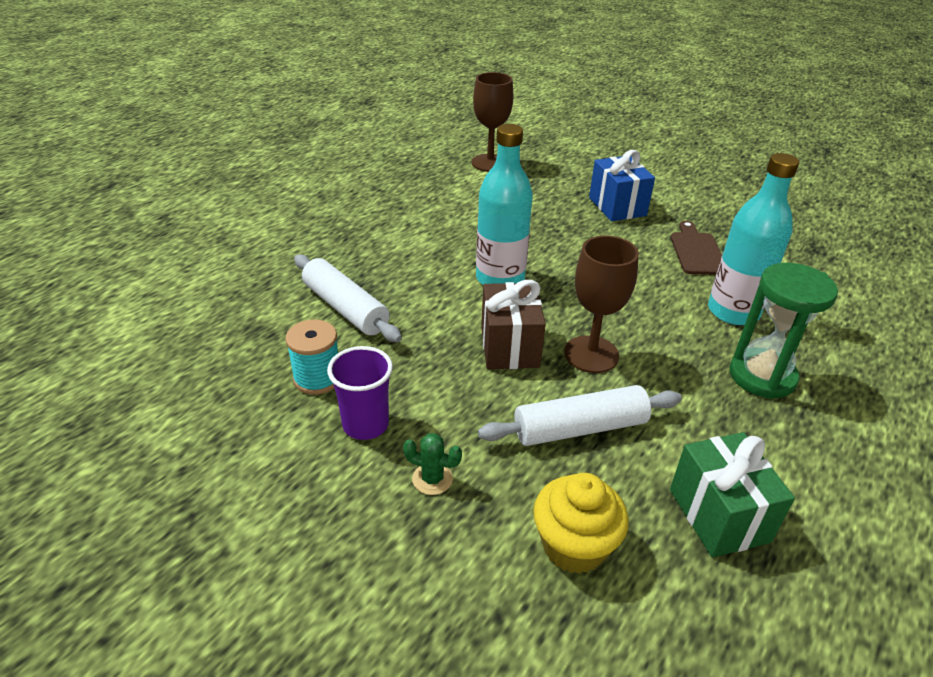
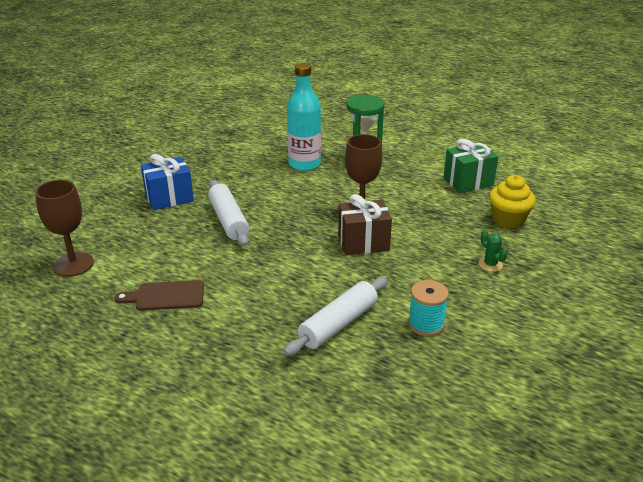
camera: 95 degrees left, 5 degrees down
(365, 425) = (461, 295): purple cup -> none
(432, 479) = (490, 264): green cactus -> green cactus turned 45 degrees counterclockwise
(500, 278) = (282, 250): turquoise bottle -> none
(580, 428) = (428, 217): white rolling pin -> white rolling pin (228, 220)
(697, 251) = (235, 170): brown cutting board -> brown cutting board (166, 296)

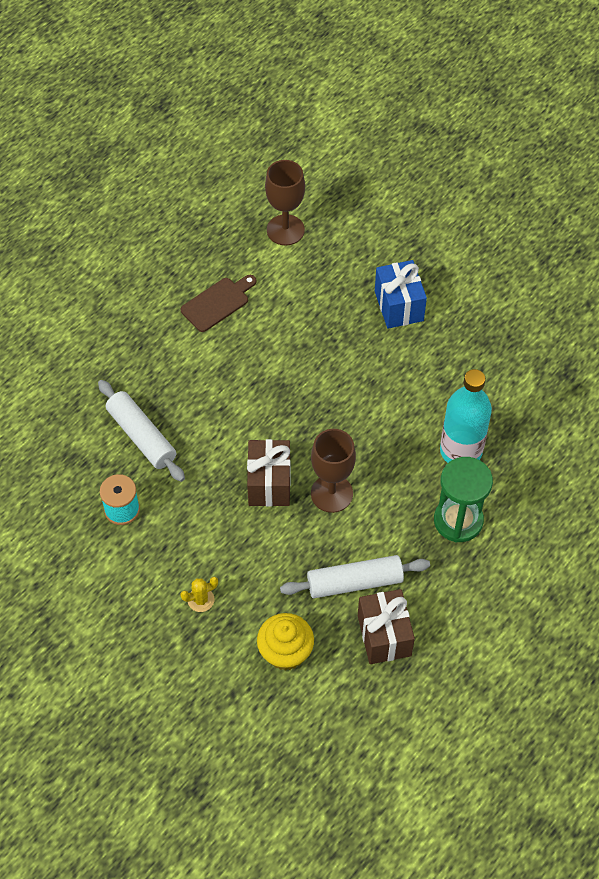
camera: 100 degrees right, 25 degrees up
(166, 296) = (217, 303): brown cutting board -> brown cutting board turned 45 degrees clockwise
(228, 220) = (340, 360): white rolling pin -> white rolling pin (355, 582)
(468, 182) = (384, 635): green gift -> brown gift
(490, 264) = (201, 600): green cactus -> yellow cactus

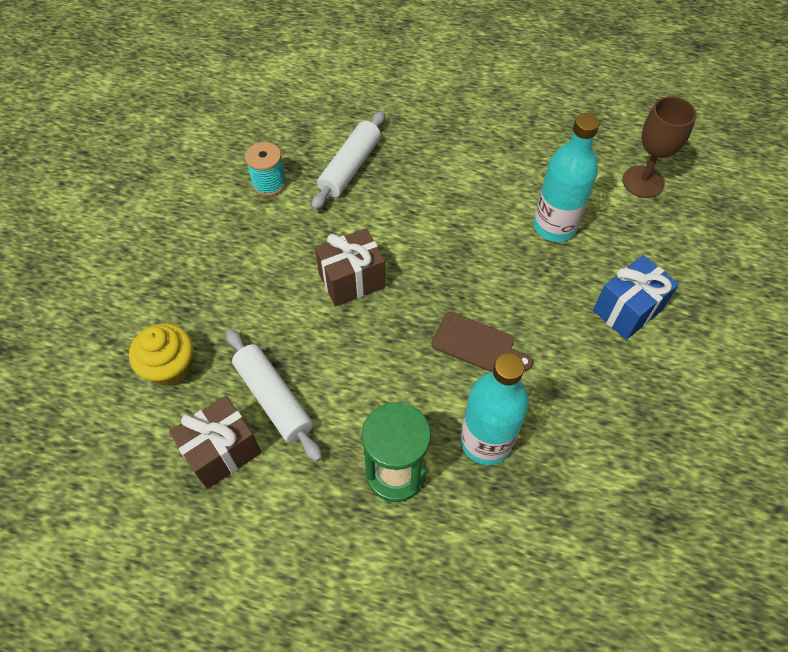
camera: 65 degrees right, 0 degrees up
(201, 600) = (201, 276): yellow cactus -> none
(217, 303) = (524, 164): brown cutting board -> brown cutting board (477, 344)
(295, 313) = (554, 226): none -> turquoise bottle
(331, 493) = (367, 337): brown goblet -> none

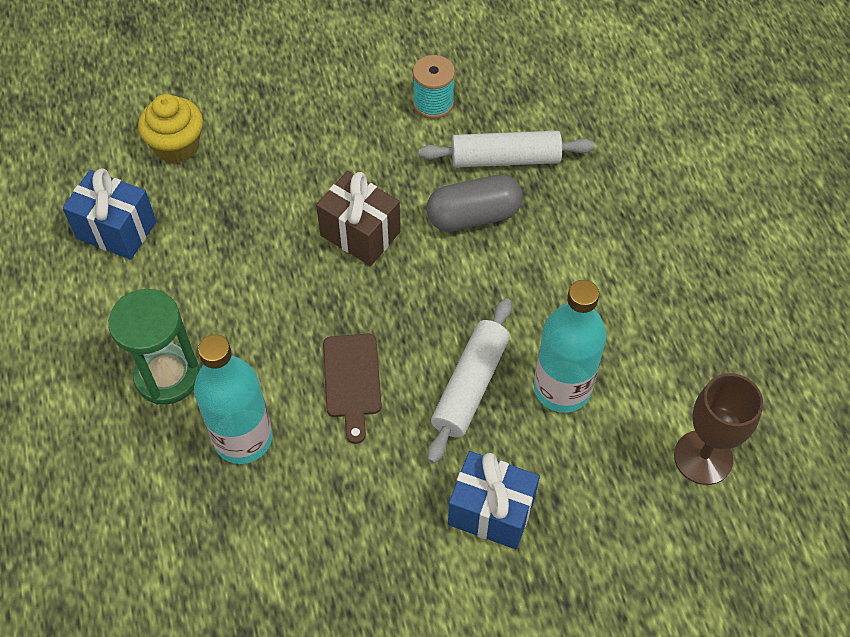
camera: 60 degrees right, 0 degrees up
(222, 452) = (116, 230): brown gift -> blue gift
(274, 399) = (190, 240): white rolling pin -> white rolling pin (470, 386)
(385, 207) = (473, 216): none -> grey capsule

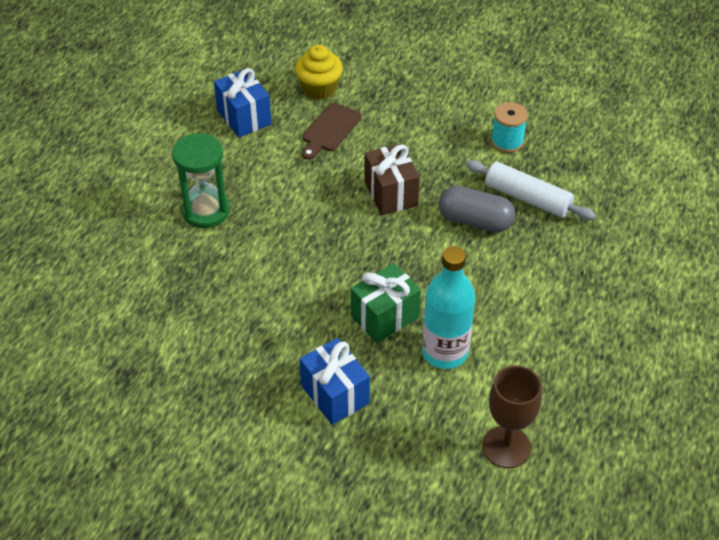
camera: 35 degrees right, 10 degrees down
(243, 438) = (220, 268): turquoise bottle -> none
(352, 381) = (312, 273): brown cutting board -> brown cutting board (329, 130)
(470, 386) = (385, 317): white rolling pin -> green gift

